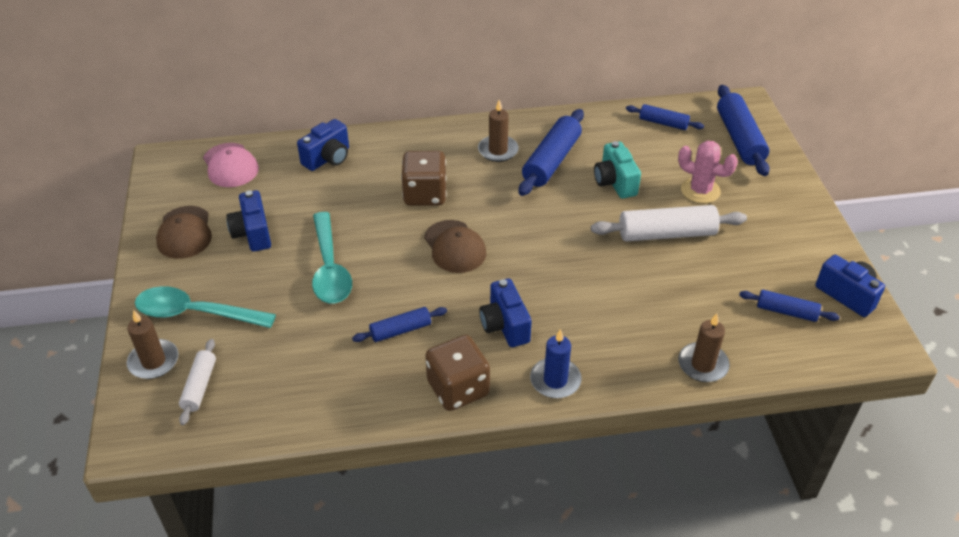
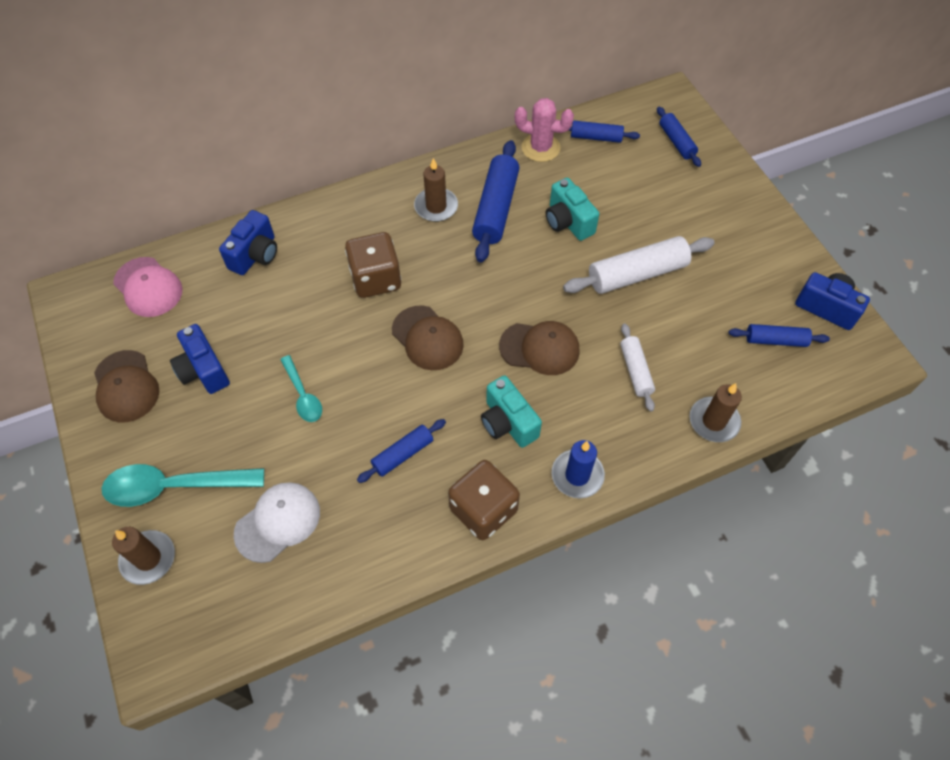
camera: 15 degrees left, 15 degrees up
(199, 386) = (210, 576): white rolling pin -> white rolling pin (635, 371)
(272, 358) = (278, 522): none -> white cap
(330, 268) = (303, 395): turquoise spoon -> turquoise spoon, size x0.57
(505, 325) = (508, 422): blue camera -> turquoise camera
(554, 274) = (540, 348): none -> brown cap
(700, 190) = (655, 214): pink cactus -> pink cactus (540, 148)
(739, 139) = (676, 142): blue rolling pin -> blue rolling pin, size x0.58

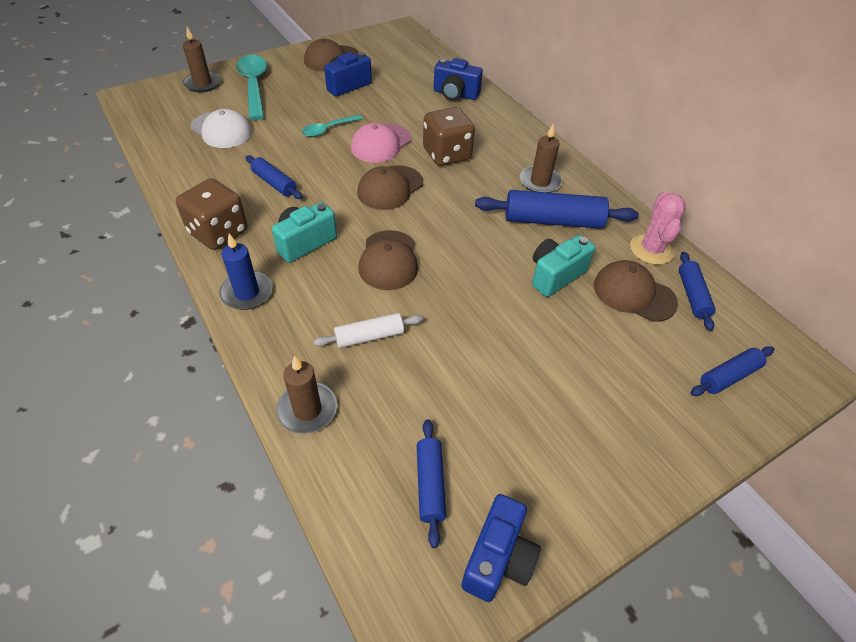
camera: 80 degrees right, 10 degrees down
(148, 287) = (414, 56): pink cap -> pink cap (381, 143)
(592, 174) = (634, 294): none -> brown cap
(637, 274) = (501, 336): white rolling pin -> none

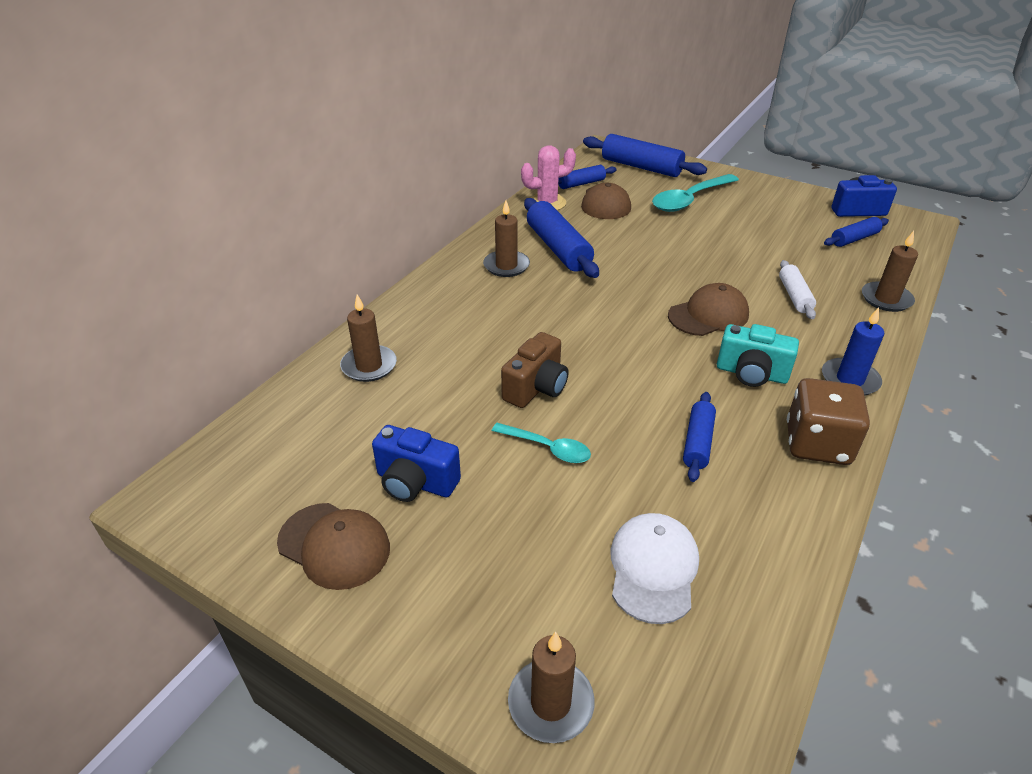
camera: 115 degrees left, 10 degrees down
(254, 86) = (500, 607): turquoise spoon -> turquoise spoon (690, 200)
(369, 336) = (794, 296): white rolling pin -> white rolling pin turned 45 degrees clockwise
(381, 143) = (536, 388): pink cap -> brown camera
(390, 188) = (610, 350): brown cap -> none
(447, 154) = (512, 332): brown dice -> none
(455, 94) = (369, 366): blue camera -> brown candle
(555, 275) = (625, 234): turquoise camera -> none
(728, 376) = (641, 167): blue rolling pin -> blue rolling pin, size x1.73

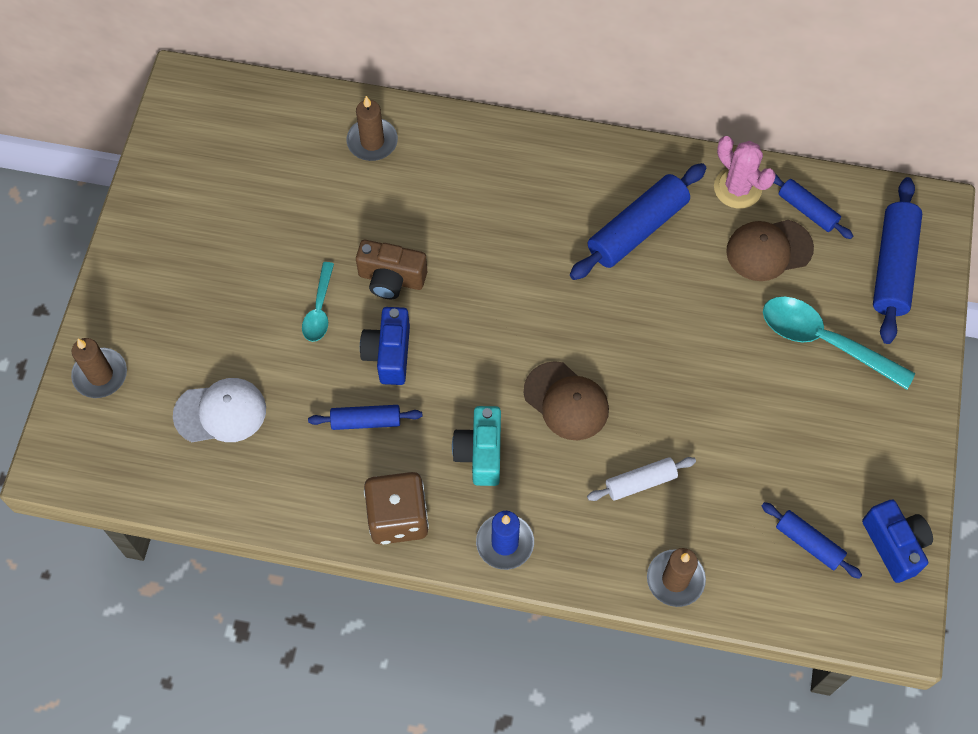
camera: 70 degrees right, 25 degrees up
(334, 545) = (178, 206): brown cap -> none
(415, 482) = (251, 231): blue camera -> blue camera (389, 354)
(506, 266) = (579, 192): brown candle -> none

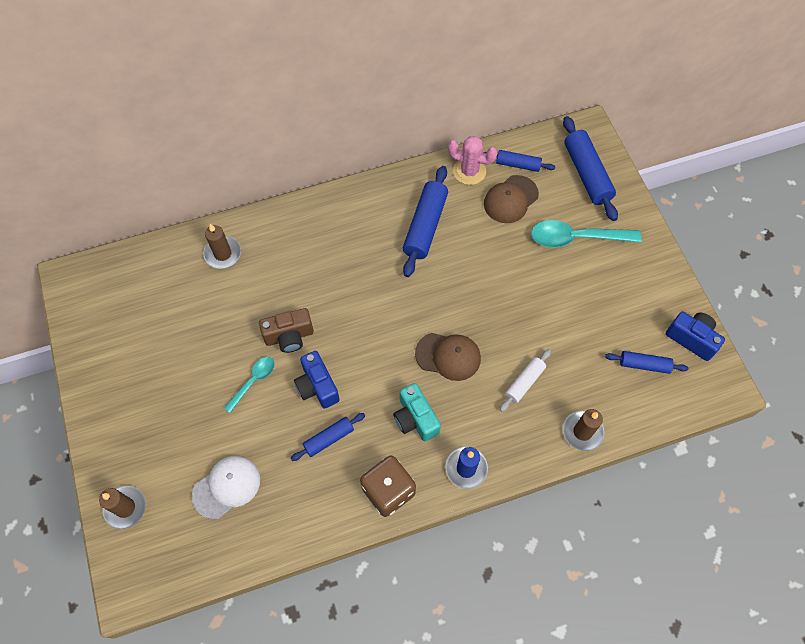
camera: 30 degrees left, 0 degrees up
(319, 309) = (253, 381): turquoise spoon -> turquoise spoon turned 120 degrees counterclockwise

